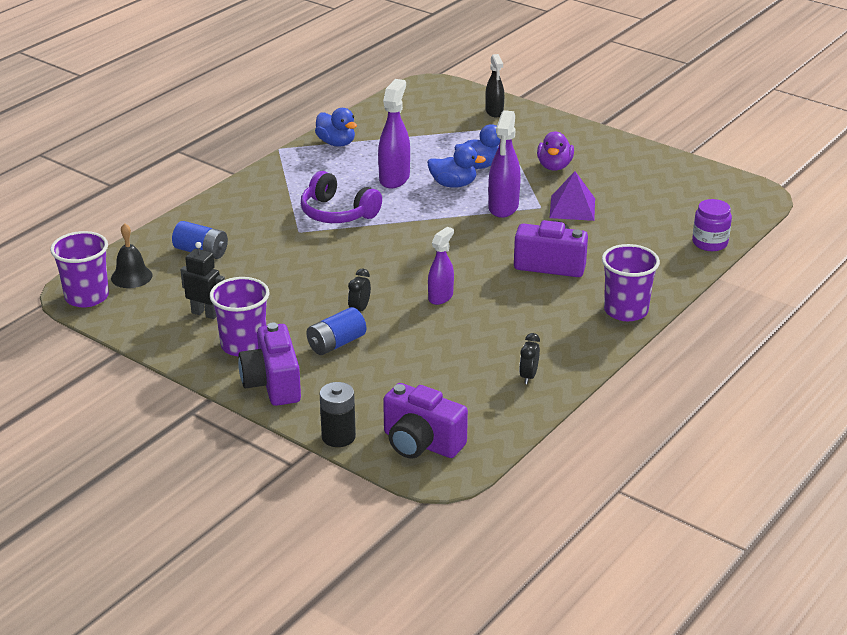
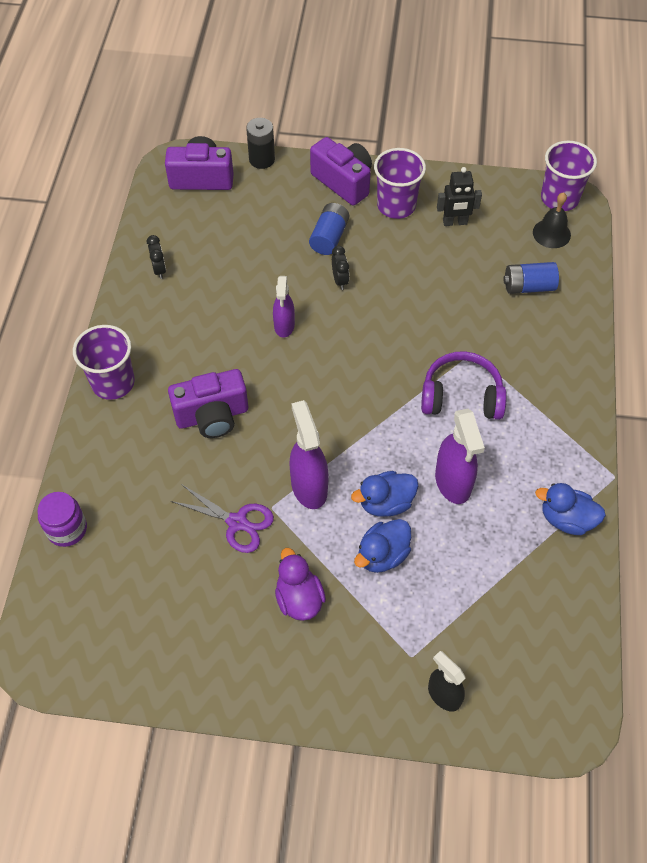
camera: 150 degrees right, 25 degrees up
(572, 208) = (237, 522): purple pyramid -> purple scissors

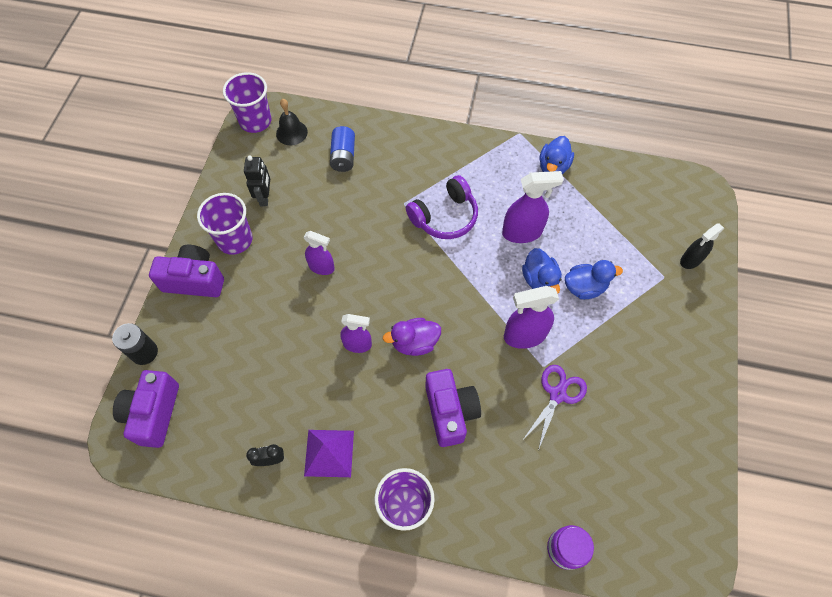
camera: 85 degrees left, 5 degrees up
(166, 315) = (329, 453): none -> purple pyramid
(299, 598) = (623, 350): purple duck -> purple duck (414, 343)
(329, 237) = (261, 298): blue battery -> none
(340, 280) = (313, 294): black clock -> none
(343, 182) = (194, 280): purple camera -> purple camera turned 45 degrees clockwise
(373, 284) = (321, 267): none -> purple spray bottle
(382, 555) = (584, 287): blue duck -> blue duck turned 60 degrees counterclockwise
(461, 396) = (444, 216): purple headphones -> purple headphones turned 135 degrees counterclockwise

